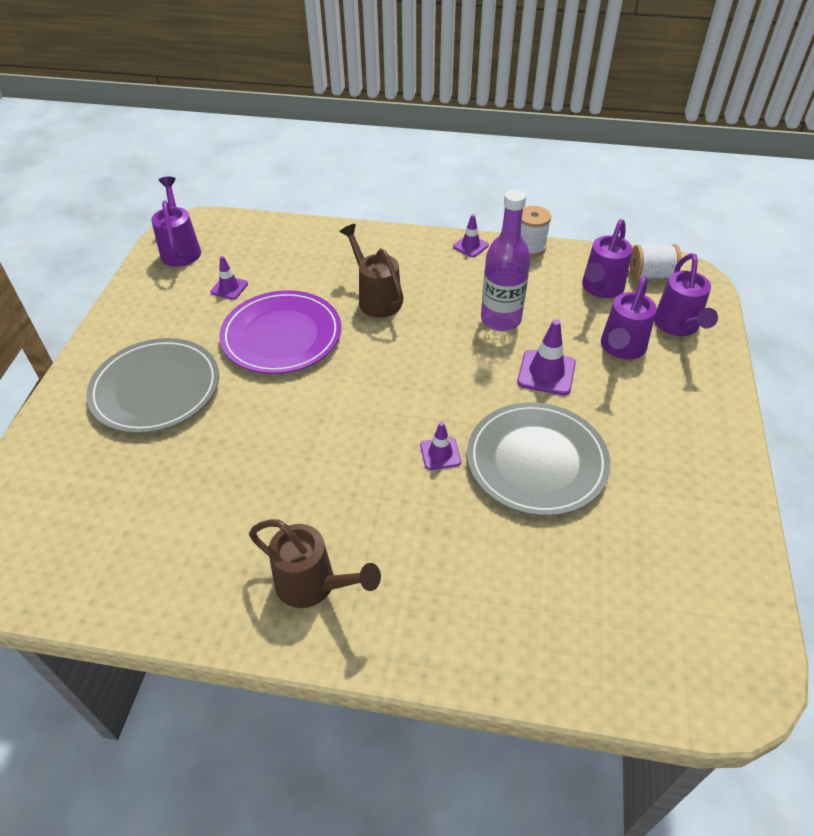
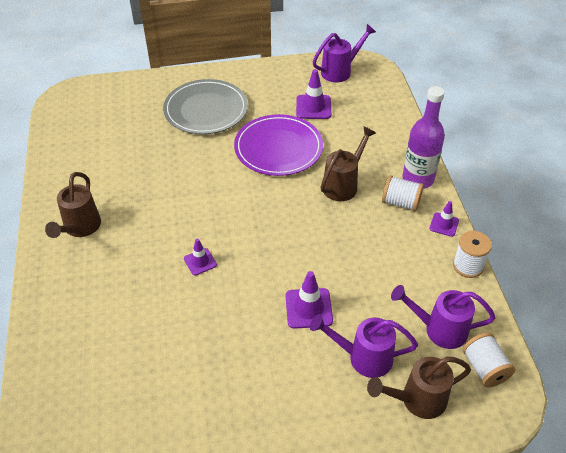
camera: 70 degrees right, 0 degrees up
(229, 288) = (313, 107): purple traffic cone -> purple traffic cone, size x1.59
(426, 265) = (401, 203): none -> white spool
(500, 319) = (358, 265): purple bottle -> purple bottle (418, 179)
(536, 461) = (211, 319): grey plate -> none
(678, 326) = (417, 400): purple watering can -> brown watering can

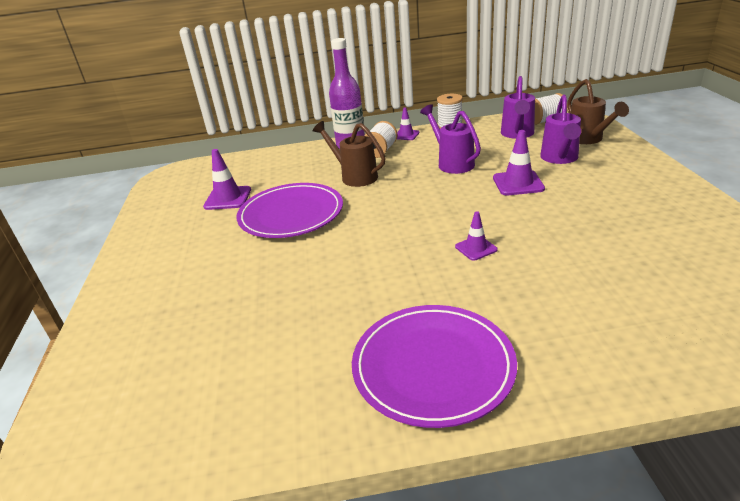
camera: 85 degrees left, 15 degrees down
(80, 228) = (433, 366): brown watering can -> purple plate
(206, 110) = (196, 273): grey plate -> none
(340, 71) = (172, 187): purple watering can -> purple watering can (452, 163)

